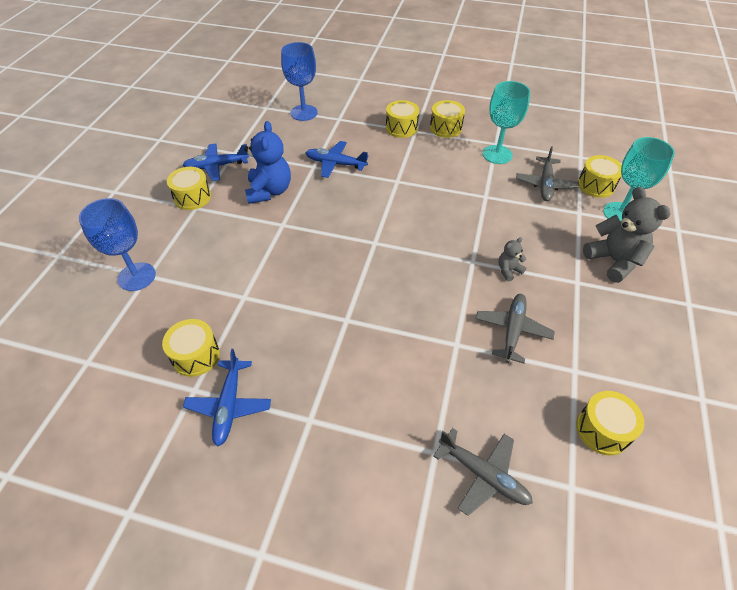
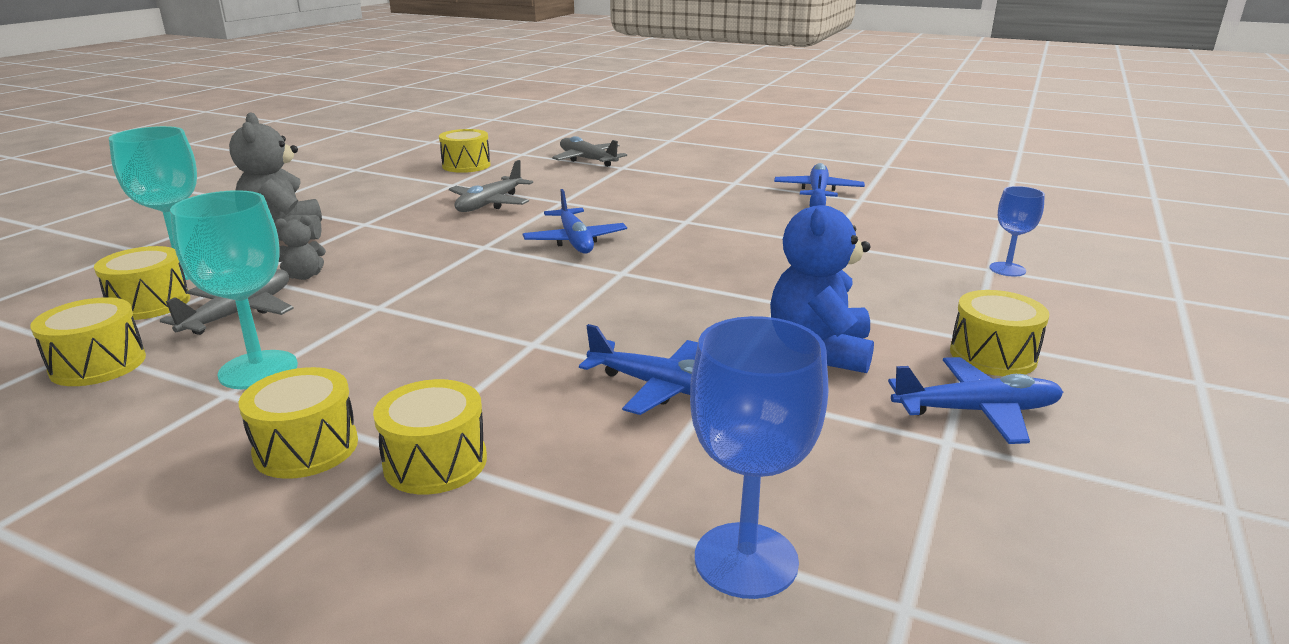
camera: 170 degrees left, 25 degrees down
(137, 277) = (1007, 269): blue goblet -> blue goblet, size x0.59
(196, 356) = (870, 214): yellow drum -> yellow drum (98, 364)
(417, 277) = (575, 241): none -> blue plane
(508, 270) = (442, 237): grey teddy bear -> grey teddy bear (304, 276)

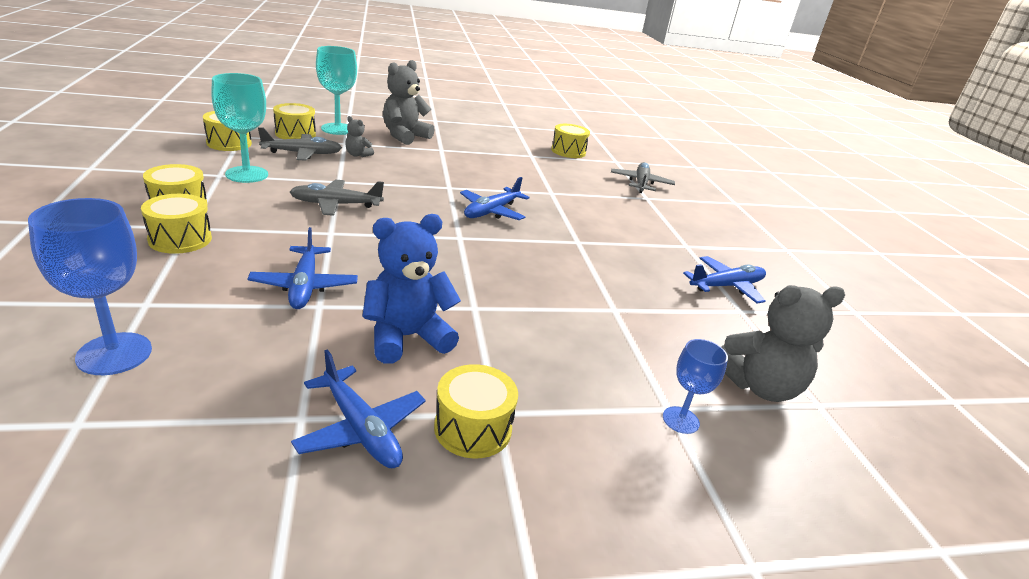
camera: 50 degrees right, 5 degrees up
(490, 204) = (516, 173): grey plane -> grey plane (336, 204)
(972, 229) = (759, 386): none -> grey teddy bear

